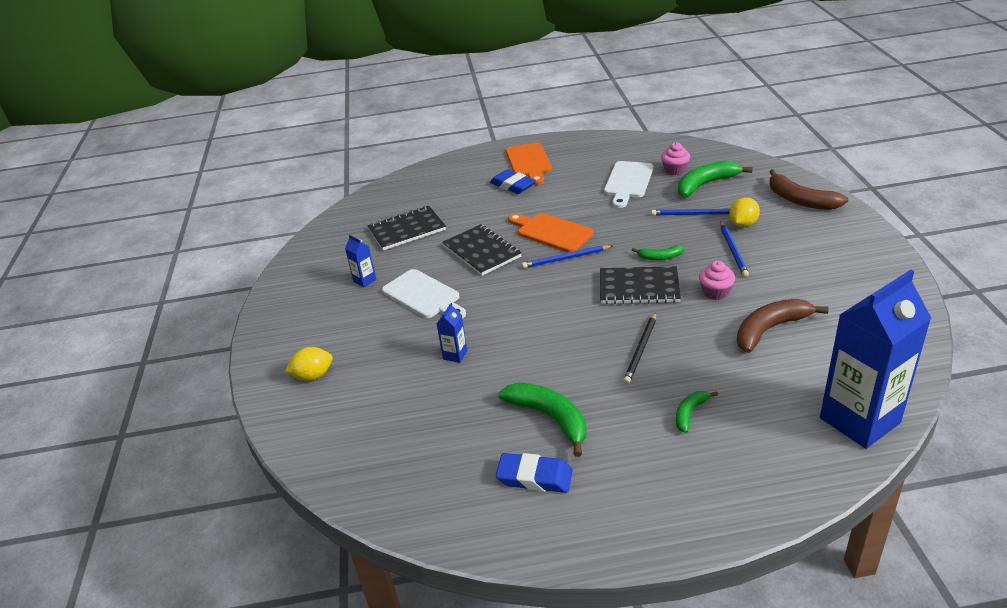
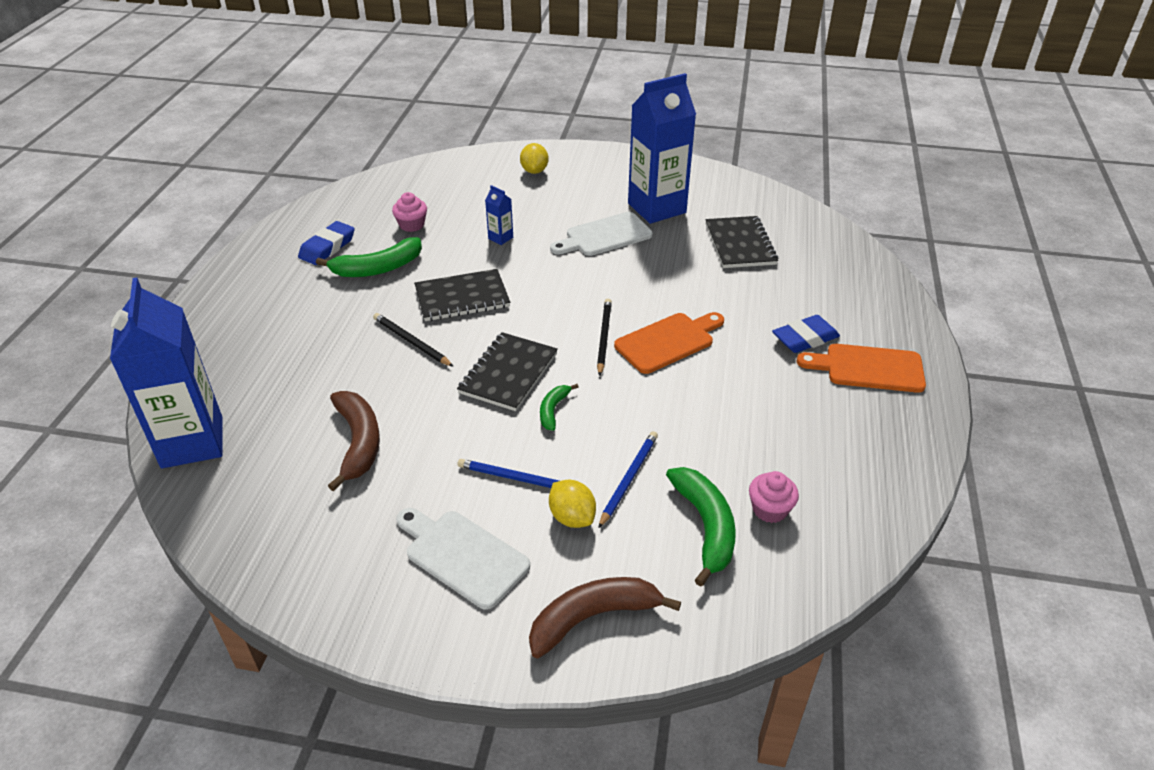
camera: 105 degrees right, 5 degrees up
(365, 280) = (656, 208): blue carton -> blue carton, size x2.49
(482, 251) = (660, 284): black notebook -> black notebook (462, 297)
(566, 258) = (604, 337): blue pencil -> black pencil
(628, 182) = (757, 445): white cutting board -> white cutting board (462, 555)
(690, 413) = (308, 342): green banana -> none
(715, 292) = (452, 428): pink cupcake -> pink cupcake (412, 225)

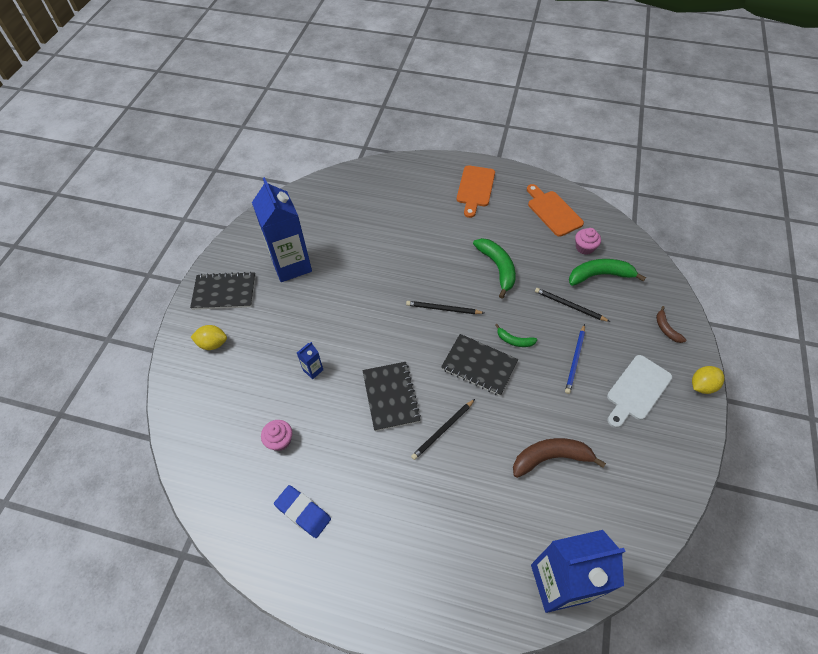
camera: 85 degrees left, 15 degrees up
(378, 268) = (343, 463): green banana -> green banana (497, 268)
(572, 517) = (601, 334): yellow lemon -> yellow lemon (702, 385)
(592, 618) = (666, 329): brown banana -> brown banana, size x0.54
(604, 236) = (323, 300): white cutting board -> none
(629, 479) = (569, 306): blue pencil -> black pencil
(668, 341) = (448, 275): orange cutting board -> orange cutting board (553, 211)
(740, 244) = (346, 225): black notebook -> black notebook (224, 292)
(805, 338) = (448, 210): blue eraser -> none

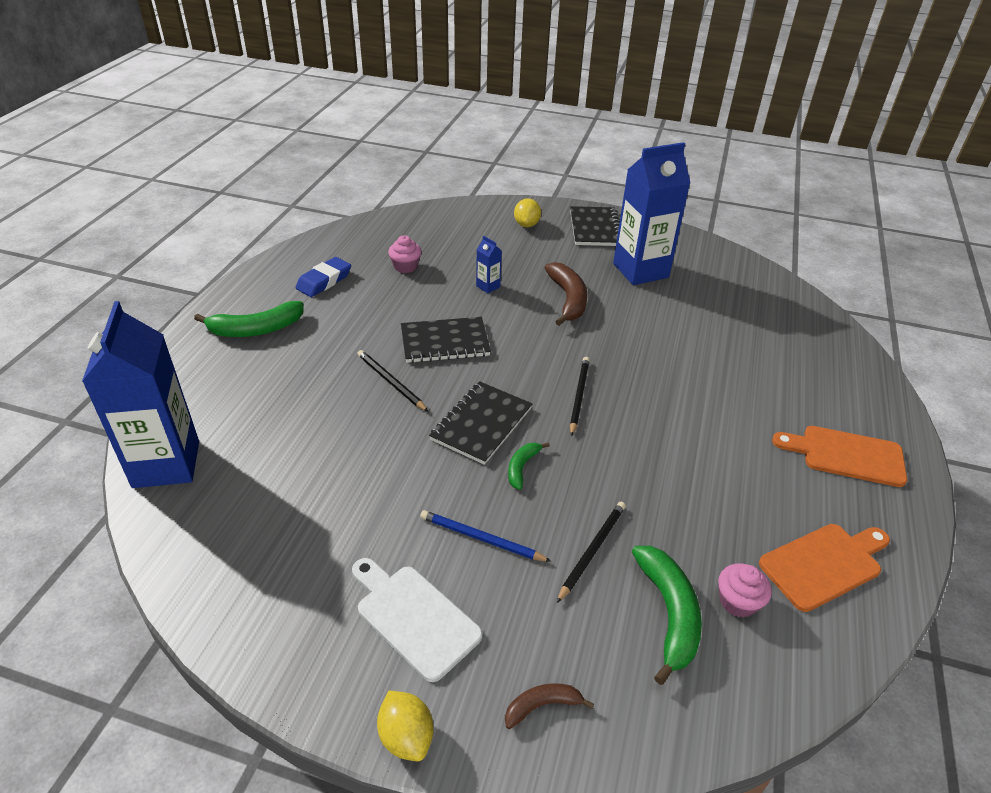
camera: 90 degrees right, 15 degrees down
(497, 268) = (665, 464): green banana -> green banana (256, 329)
(550, 458) = (326, 481): brown banana -> brown banana (568, 299)

